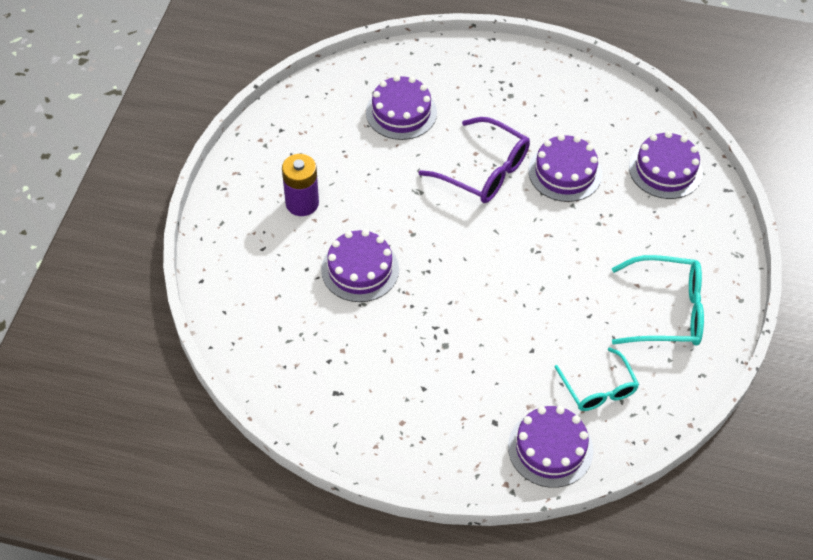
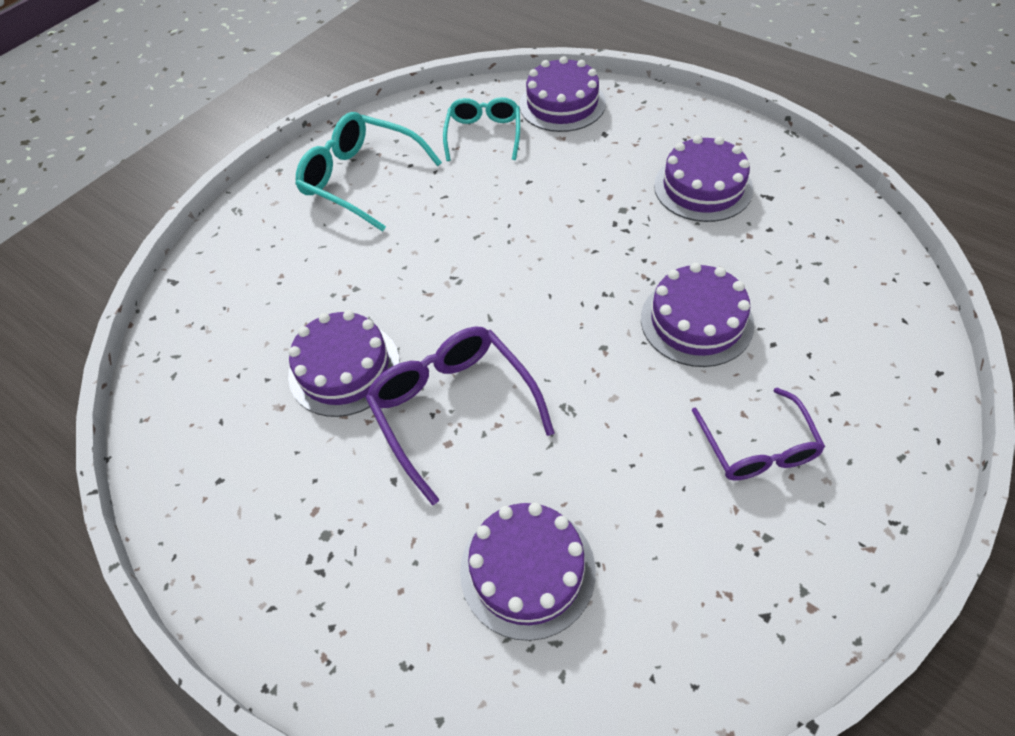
camera: 150 degrees left, 0 degrees up
(302, 203) = (757, 447): purple battery -> purple glasses
(665, 170) = (216, 329): purple cake -> purple cake (703, 187)

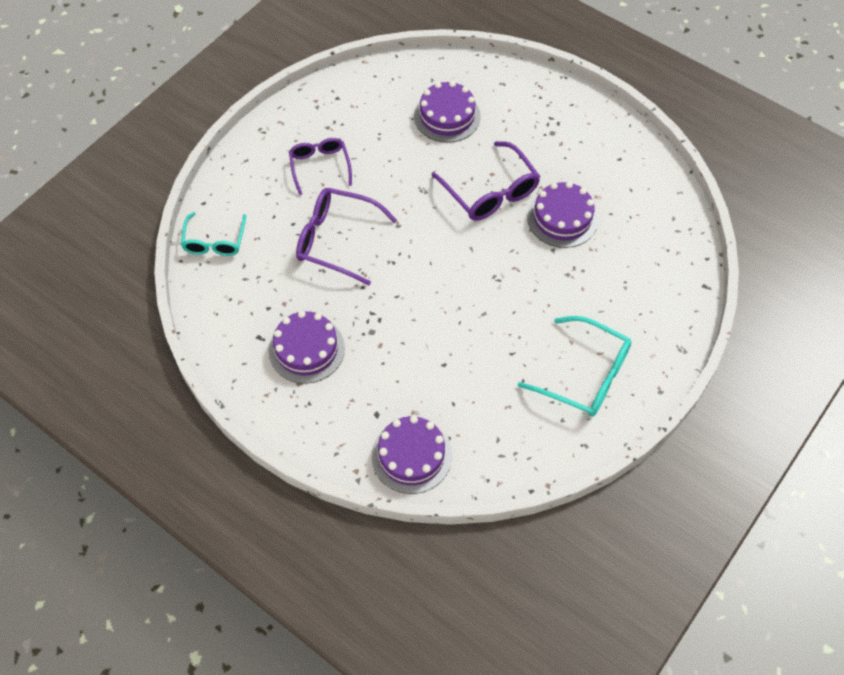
camera: 175 degrees right, 5 degrees up
(484, 134) = (483, 420): turquoise glasses -> turquoise glasses (214, 241)
(696, 321) = (336, 240): purple cake -> purple glasses

